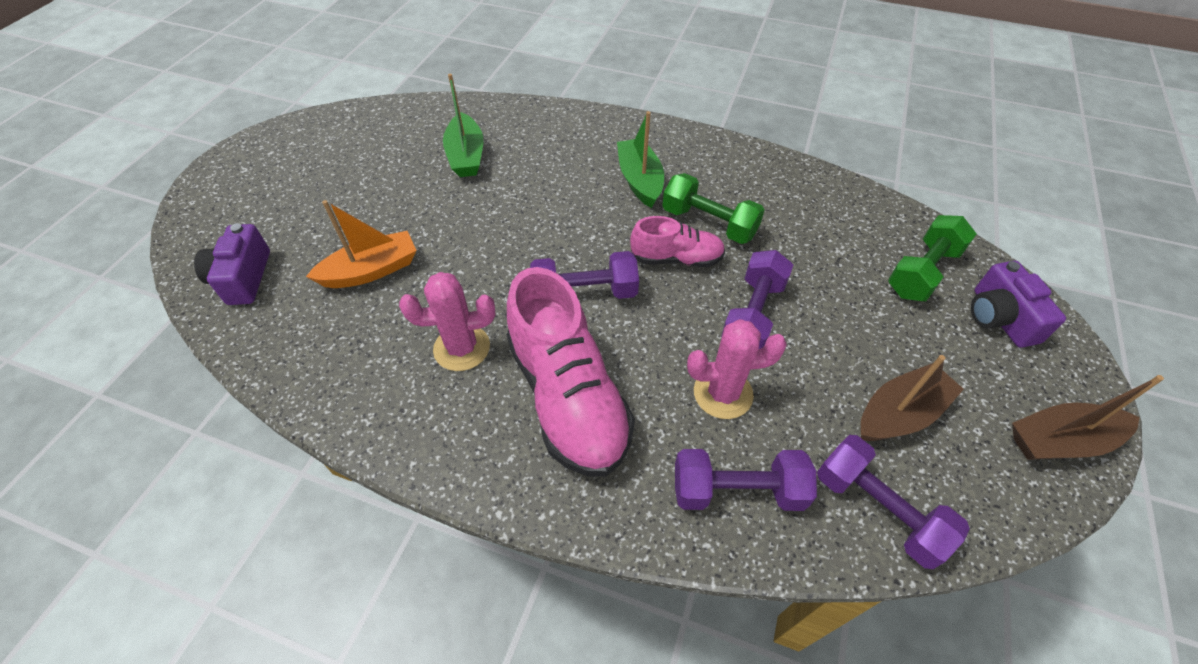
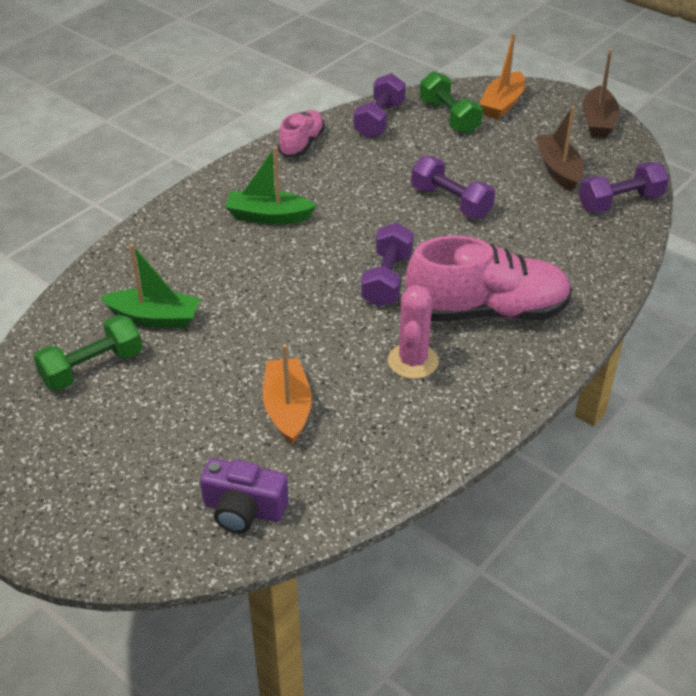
camera: 70 degrees left, 10 degrees down
(676, 259) = (375, 222): pink shoe -> pink shoe (302, 144)
(709, 223) = (345, 194): green dumbbell -> green dumbbell (92, 368)
(723, 393) = (514, 236): pink cactus -> none
(737, 490) = (590, 252): purple dumbbell -> purple dumbbell (379, 120)
(999, 318) = (502, 104): purple camera -> orange boat

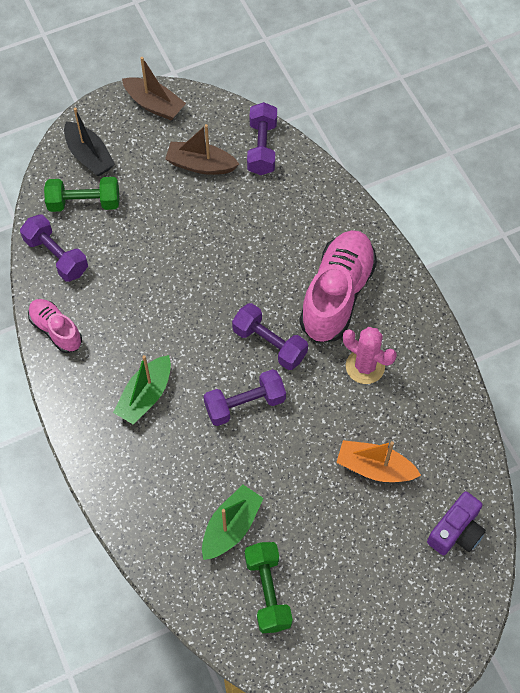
camera: 65 degrees left, 20 degrees up
(451, 202) = (200, 257): purple dumbbell -> purple dumbbell (245, 404)
(502, 104) = (89, 156): orange boat -> black boat

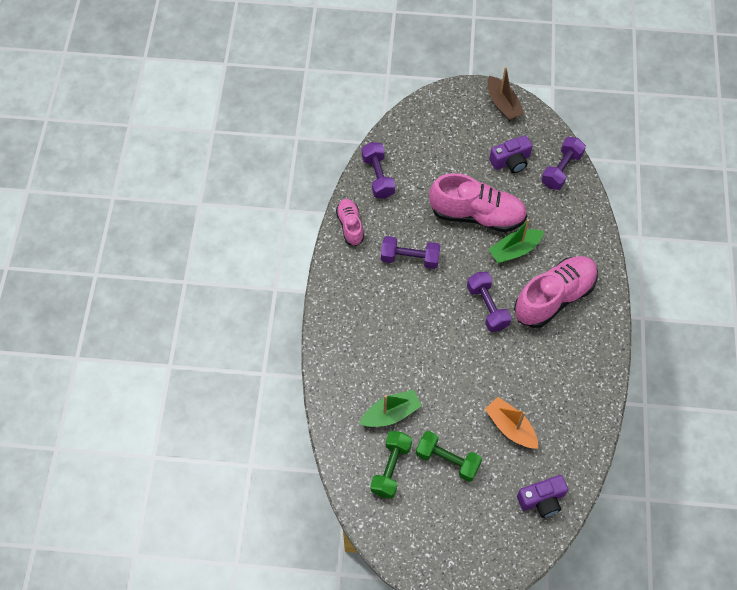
camera: 30 degrees right, 0 degrees up
(84, 203) = (416, 150): green dumbbell -> green dumbbell (447, 460)
(89, 156) = (438, 119): black boat -> none
(145, 396) = (384, 299): green boat -> green boat (514, 250)
(197, 244) = (477, 215): none -> pink shoe
(200, 165) = (511, 161): brown boat -> purple camera
(245, 404) = (447, 338): purple dumbbell -> purple dumbbell (410, 258)
(365, 366) = (544, 356): pink cactus -> none

